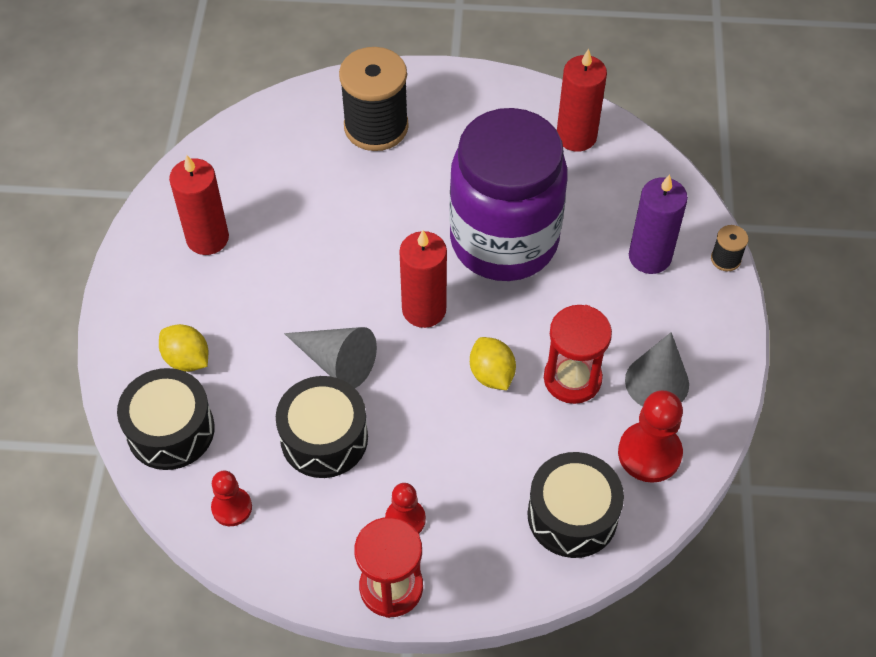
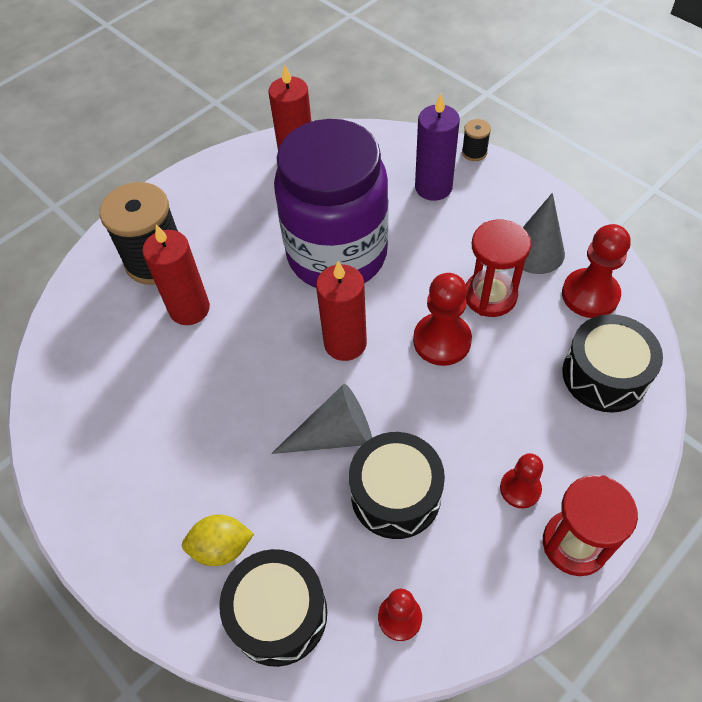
camera: 45 degrees left, 0 degrees up
(207, 238) = (123, 445): red candle -> red candle (189, 309)
(491, 374) = (442, 340): yellow lemon -> red pawn

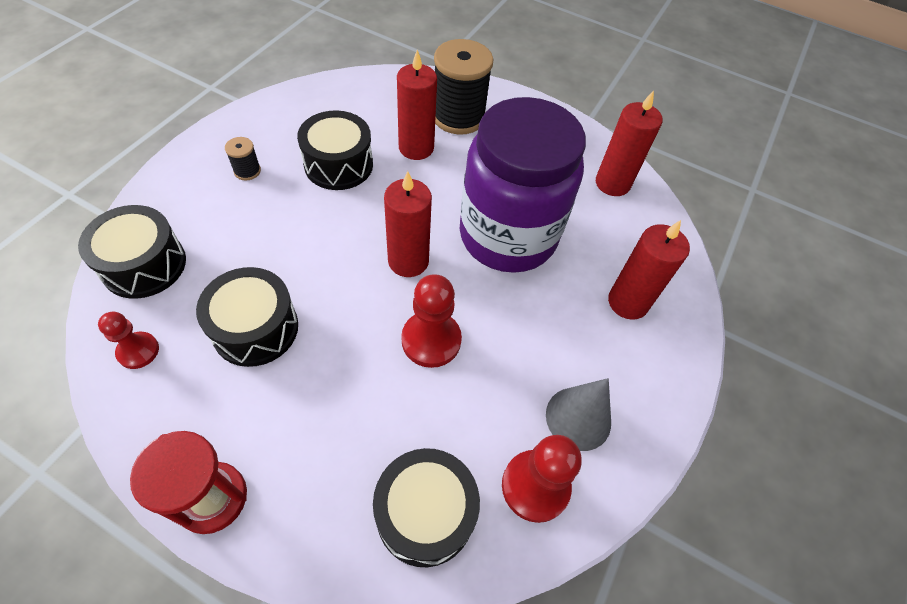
camera: 65 degrees right, 0 degrees up
(187, 389) = (338, 164): none -> black drum
(221, 547) = (200, 217): yellow lemon -> none
(334, 434) = (310, 271): grey cone -> none
(433, 187) = (628, 302): purple candle -> red candle
(474, 152) = (698, 334): black spool -> black spool (247, 171)
(490, 296) = (500, 377): red hourglass -> none
(520, 489) = (270, 436): red pawn -> none

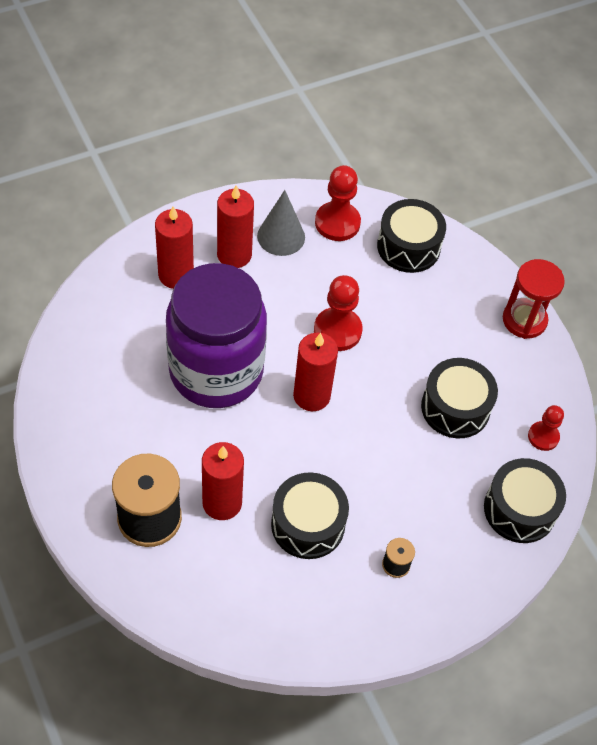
camera: 145 degrees left, 0 degrees up
(612, 183) = (80, 364): red candle -> red candle (234, 255)

